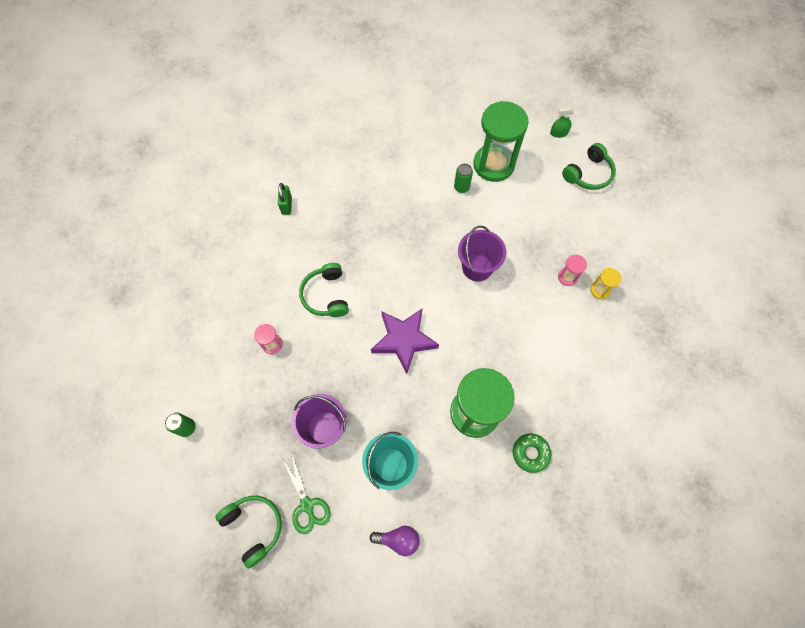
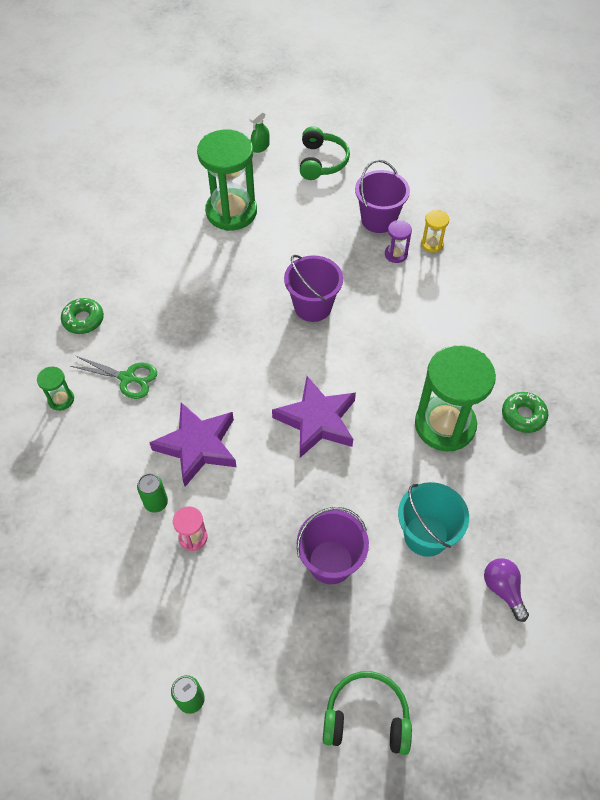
camera: 45 degrees left, 10 degrees down
(287, 205) = (61, 399): green padlock -> green hourglass
(307, 505) = (393, 645): green scissors -> green scissors (127, 378)
(326, 295) = (198, 446): green headphones -> purple star
(343, 167) = (83, 320): none -> green donut
(398, 539) = (503, 589): purple light bulb -> purple light bulb turned 75 degrees counterclockwise
(461, 187) = (223, 252): green can -> green can (156, 502)
(567, 277) = (396, 254): pink hourglass -> purple hourglass
(582, 244) = (378, 220): none -> purple bucket

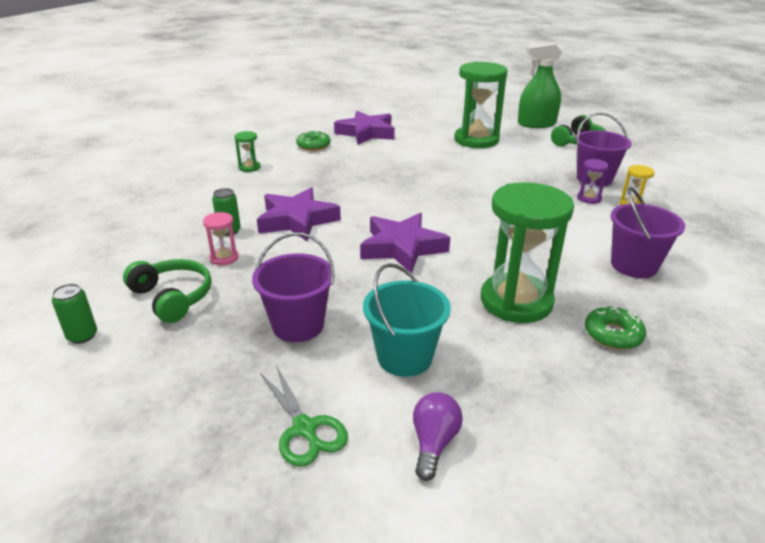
camera: 40 degrees right, 25 degrees down
(113, 262) = (366, 133): none -> purple star
(127, 378) = (301, 175): green scissors -> green scissors (305, 429)
(260, 147) = (536, 124): green spray bottle -> green spray bottle, size x2.13
(312, 306) = (480, 196): purple bucket -> purple bucket (634, 265)
(366, 717) = (174, 442): green headphones -> green headphones (173, 297)

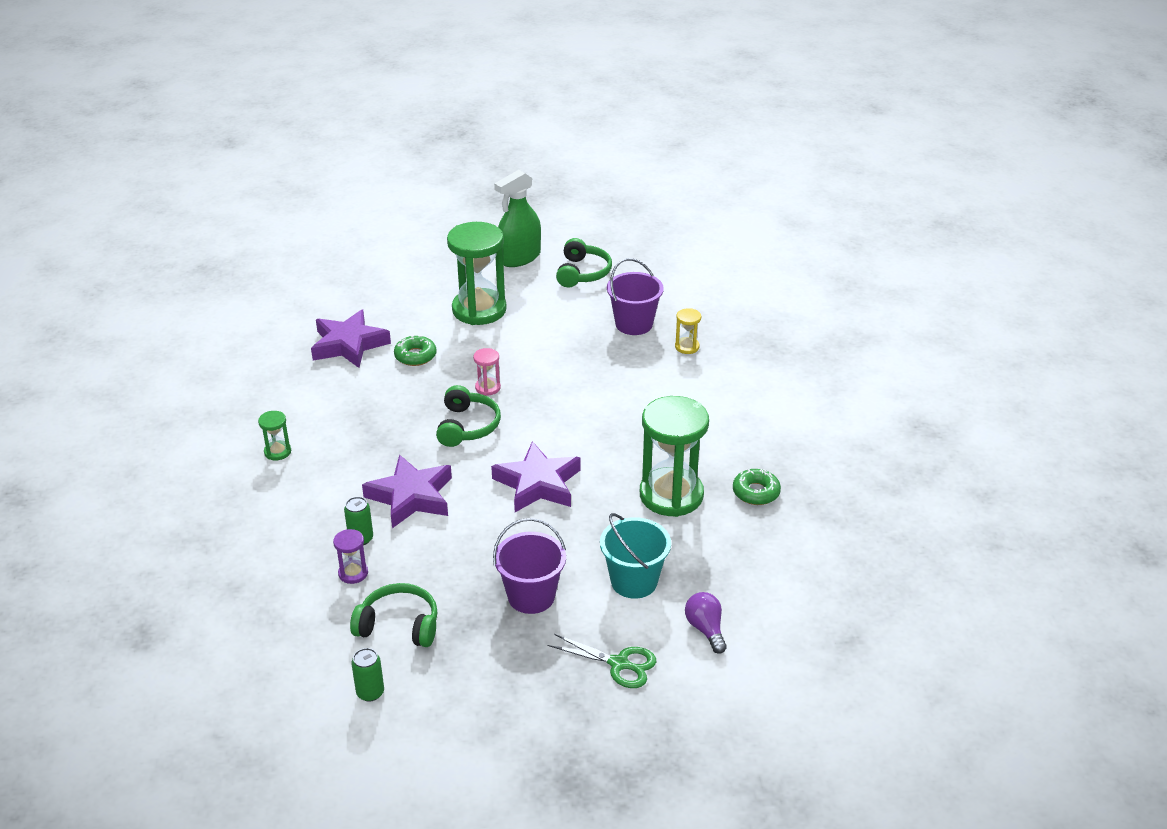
camera: 35 degrees left, 5 degrees up
(224, 258) = (394, 568): pink hourglass -> pink hourglass (488, 388)
(313, 146) = (311, 389): green donut -> green donut (415, 356)
(391, 195) = (467, 426): none -> green headphones
(589, 198) = (647, 353): purple hourglass -> purple hourglass (353, 573)
(634, 265) = (730, 418): purple bucket -> none

